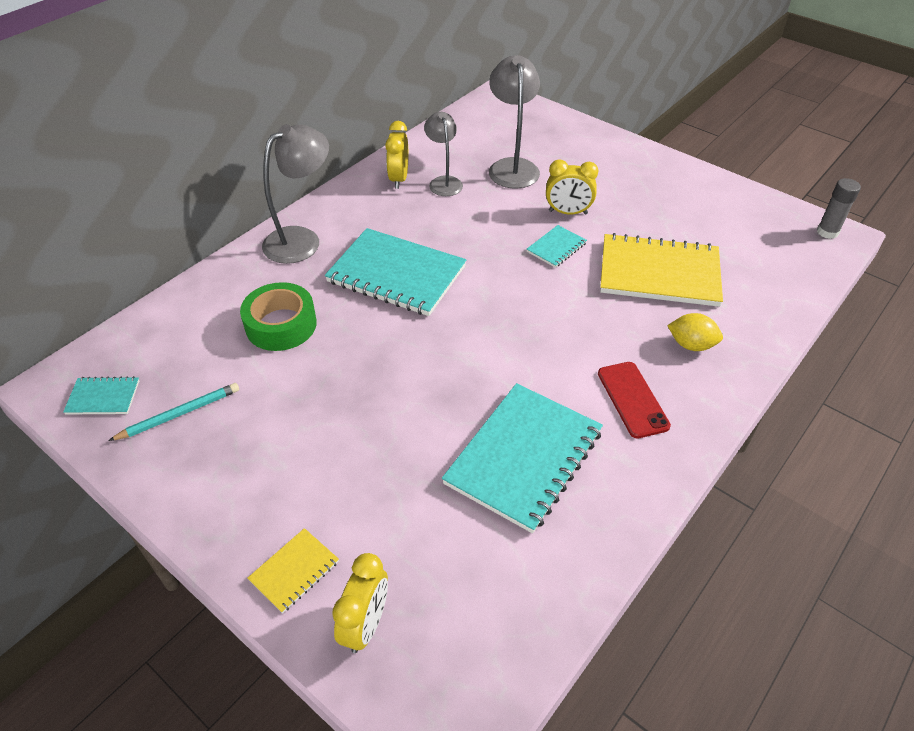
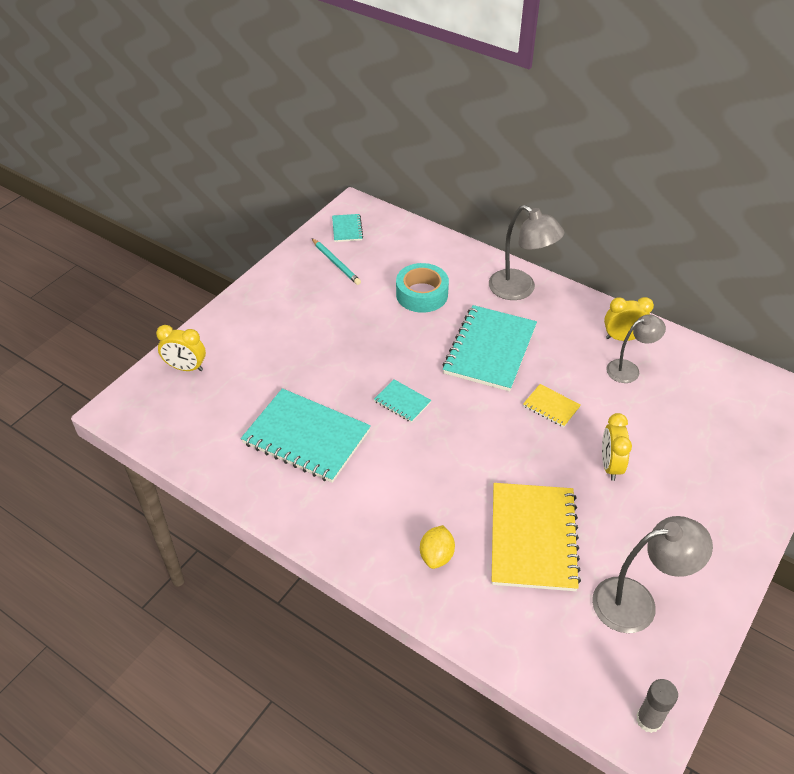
camera: 85 degrees right, 0 degrees up
(281, 325) = (422, 294): green tape -> turquoise tape
(294, 571) = (222, 333): yellow notebook -> yellow notebook (551, 407)
(512, 167) = (674, 419): grey lamp -> grey lamp (637, 602)
(556, 247) = (552, 456): turquoise notebook -> turquoise notebook (402, 402)
(632, 399) = (367, 507): red phone -> none

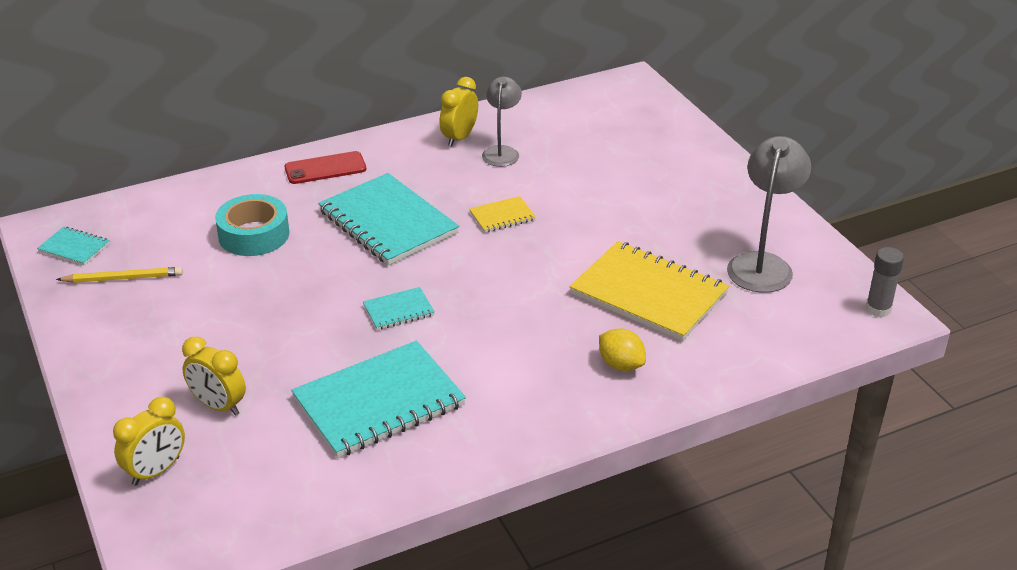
camera: 60 degrees left, 10 degrees down
(336, 263) = (123, 278): turquoise pencil -> yellow pencil
(520, 290) = (325, 168): grey lamp -> red phone
(610, 465) = (604, 213): yellow clock -> yellow clock (218, 406)

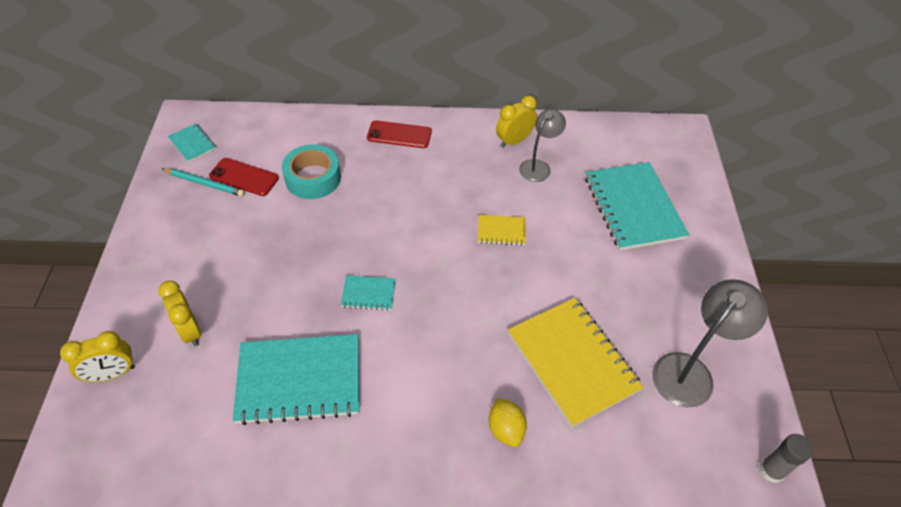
camera: 25 degrees right, 15 degrees up
(123, 278) = (204, 184): yellow pencil -> turquoise pencil
(168, 258) = (244, 177): none -> red phone
(388, 222) = (412, 203): turquoise notebook -> turquoise notebook (633, 207)

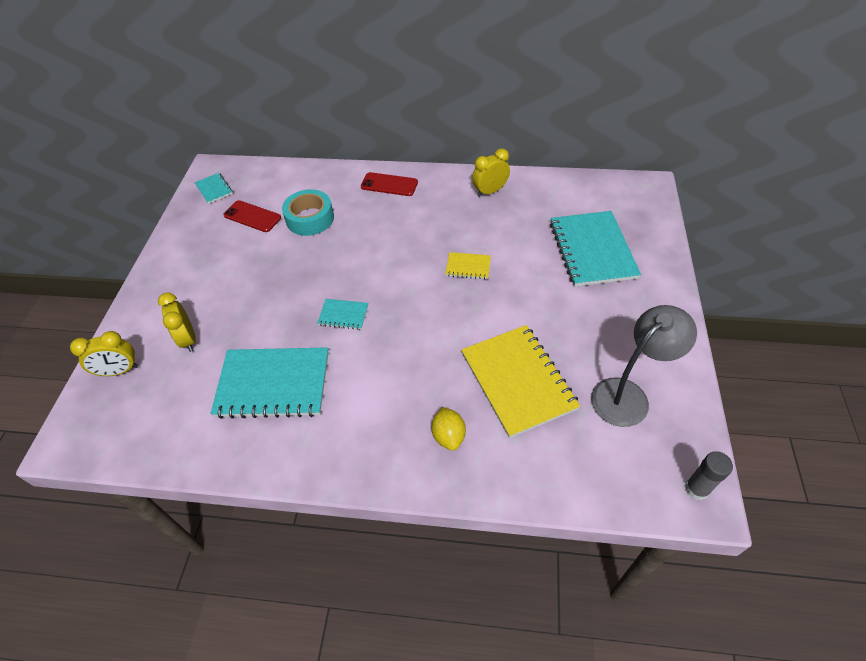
camera: 10 degrees right, 0 degrees up
(204, 184) = (219, 221): turquoise pencil -> none
(538, 166) = (509, 213): grey lamp -> none

